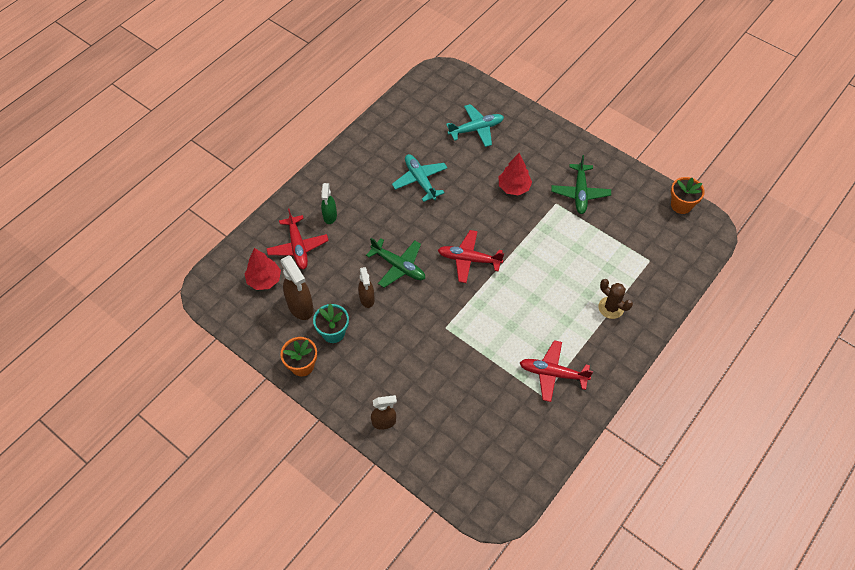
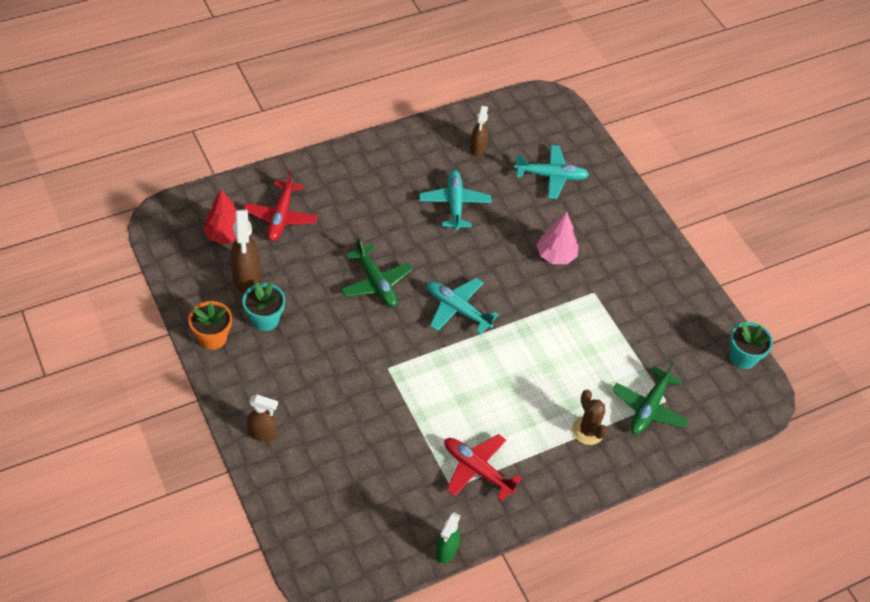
camera: 20 degrees right, 5 degrees down
(330, 216) = (333, 200): green spray bottle -> green spray bottle (446, 551)
(367, 299) = (321, 301): brown spray bottle -> brown spray bottle (477, 149)
(468, 259) = (457, 309): red plane -> turquoise plane
(514, 187) = (556, 255): red tree -> pink tree
(580, 193) = (629, 293): green plane -> green plane (648, 408)
(681, 205) = (742, 357): orange flower pot -> turquoise flower pot

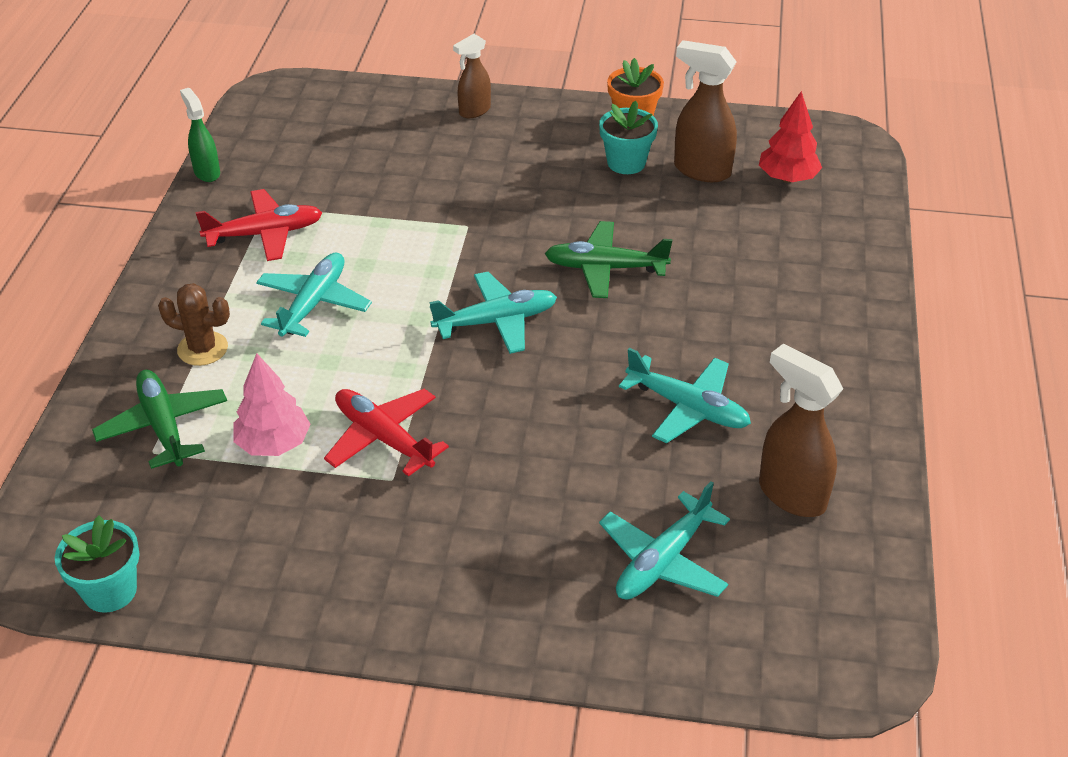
camera: 130 degrees right, 10 degrees down
(281, 217) = (786, 231): red plane -> red plane (383, 438)
(477, 149) = (791, 494): brown spray bottle -> brown spray bottle, size x1.58
(512, 402) = (314, 303): none -> turquoise plane
(556, 255) = (496, 472): pink tree -> pink tree (273, 444)

